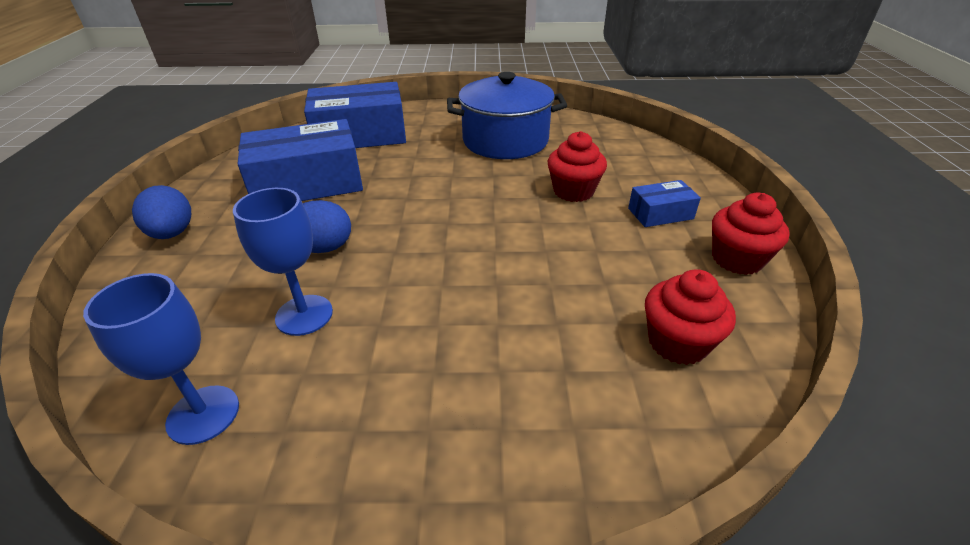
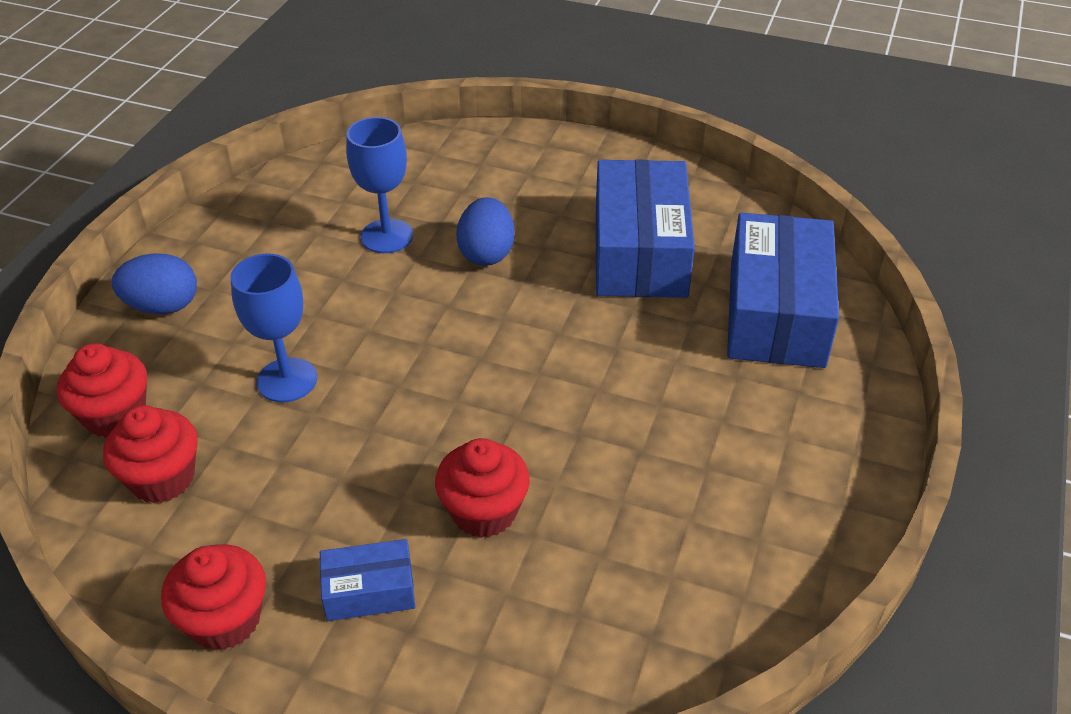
camera: 110 degrees right, 5 degrees up
(172, 233) = (574, 159): blue egg -> blue egg (163, 306)
(203, 414) = (313, 186): blue goblet -> blue goblet (287, 380)
(505, 141) = (691, 484): blue pot -> none
(648, 417) = (115, 415): none -> red cupcake
(660, 213) = (369, 591): blue box -> blue box turned 75 degrees clockwise

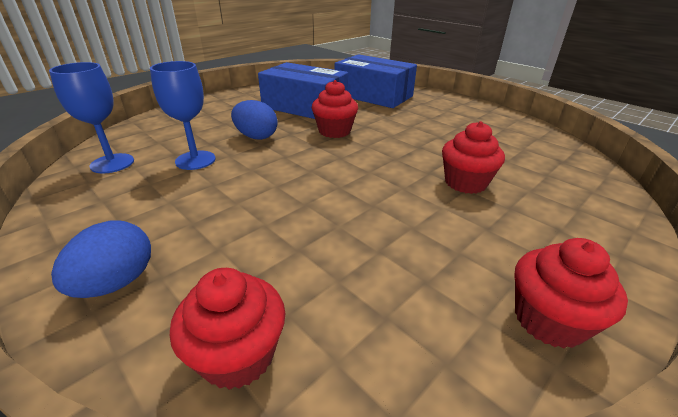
camera: 65 degrees left, 10 degrees down
(162, 478) = (358, 331): red cupcake -> red cupcake (334, 131)
(287, 380) = (293, 229): blue goblet -> blue goblet (112, 163)
(369, 591) = (523, 237): blue box -> none

